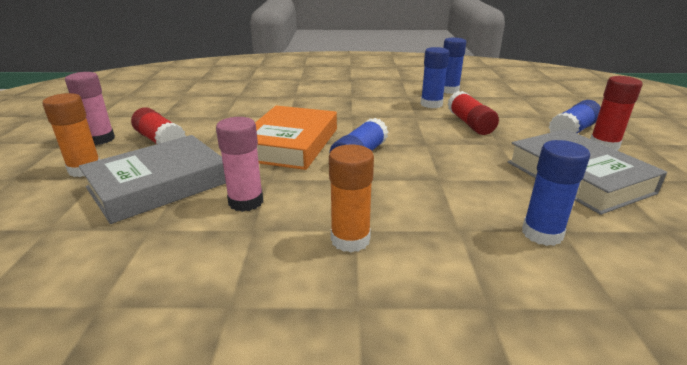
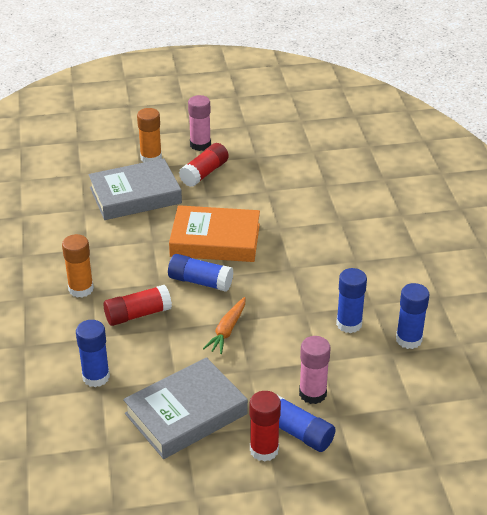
camera: 80 degrees right, 10 degrees up
(159, 185) = (135, 195): grey book -> grey book turned 60 degrees counterclockwise
(246, 202) = (119, 238): pink glue stick -> pink glue stick (312, 393)
(441, 148) = (227, 330): none -> orange carrot
(470, 123) = (296, 352): red glue stick -> red glue stick (138, 314)

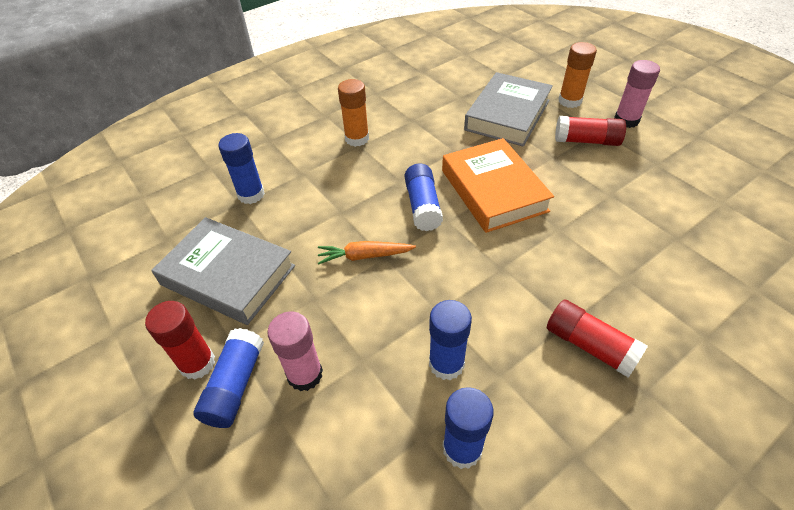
camera: 65 degrees right, 10 degrees up
(135, 195) = (507, 115): grey book -> grey book turned 75 degrees clockwise
(138, 314) = (347, 185): red glue stick -> red glue stick (590, 345)

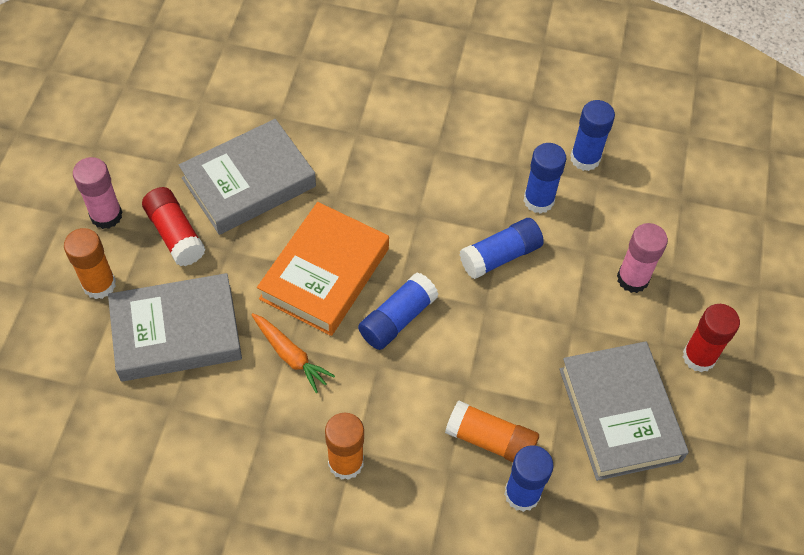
camera: 135 degrees left, 10 degrees up
(235, 385) = (684, 315): blue glue stick -> blue glue stick (500, 256)
(295, 201) = (490, 440): none -> orange glue stick
(364, 256) = (498, 322): orange carrot -> orange carrot (290, 355)
(590, 345) = (443, 129): red glue stick -> none
(610, 191) = (249, 182): none -> grey book

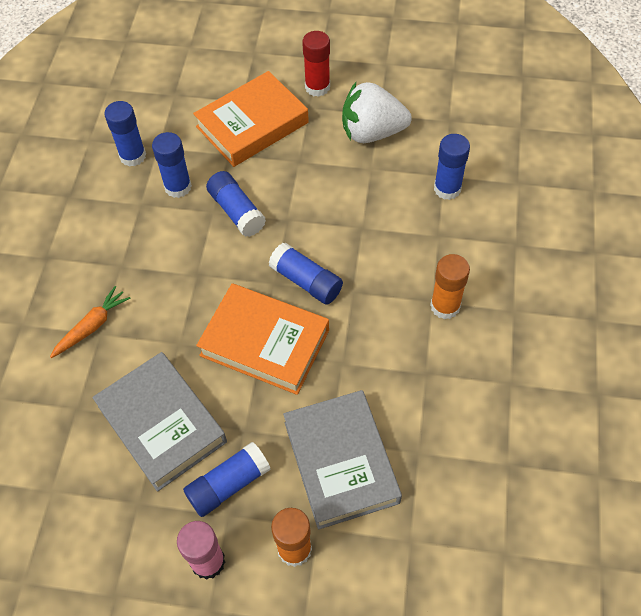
camera: 90 degrees left, 0 degrees up
(175, 234) = (228, 484): red glue stick -> blue glue stick
(290, 355) = (352, 360): orange carrot -> orange carrot (92, 326)
(490, 440) = (407, 210): orange glue stick -> none
(619, 414) = (372, 132): grey book -> white strawberry
(632, 279) = (252, 125): pink glue stick -> orange book

